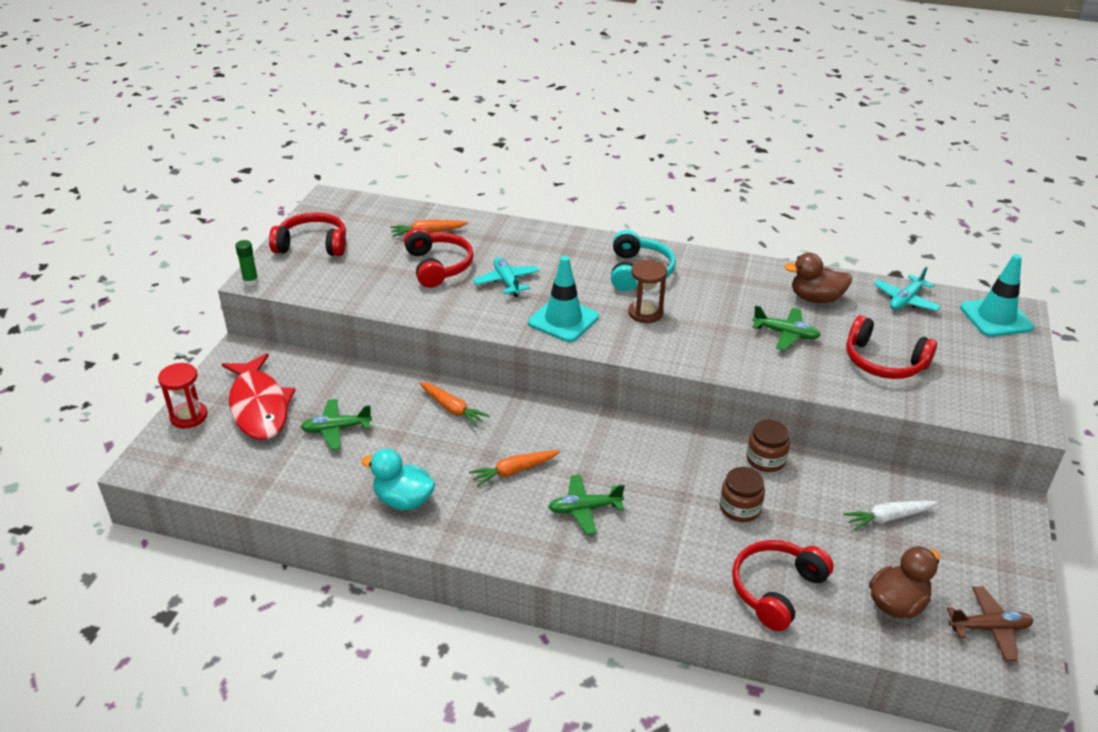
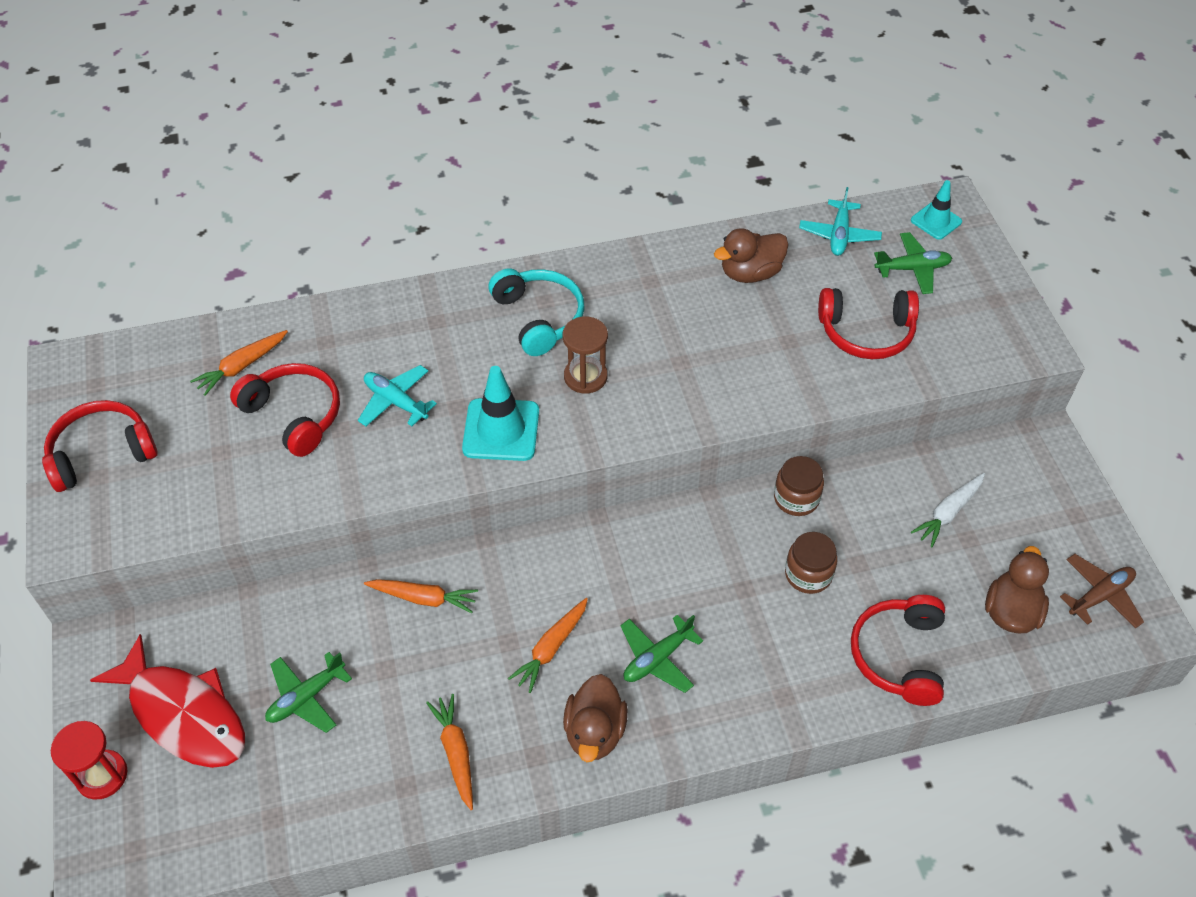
camera: 30 degrees left, 15 degrees up
(250, 281) = (62, 551): green glue stick -> none
(403, 500) = (456, 752): turquoise duck -> orange carrot
(505, 531) = (595, 732): none -> brown duck
(785, 334) = (750, 338): green plane -> green plane (912, 269)
(996, 317) = (936, 221): turquoise traffic cone -> turquoise traffic cone, size x0.62

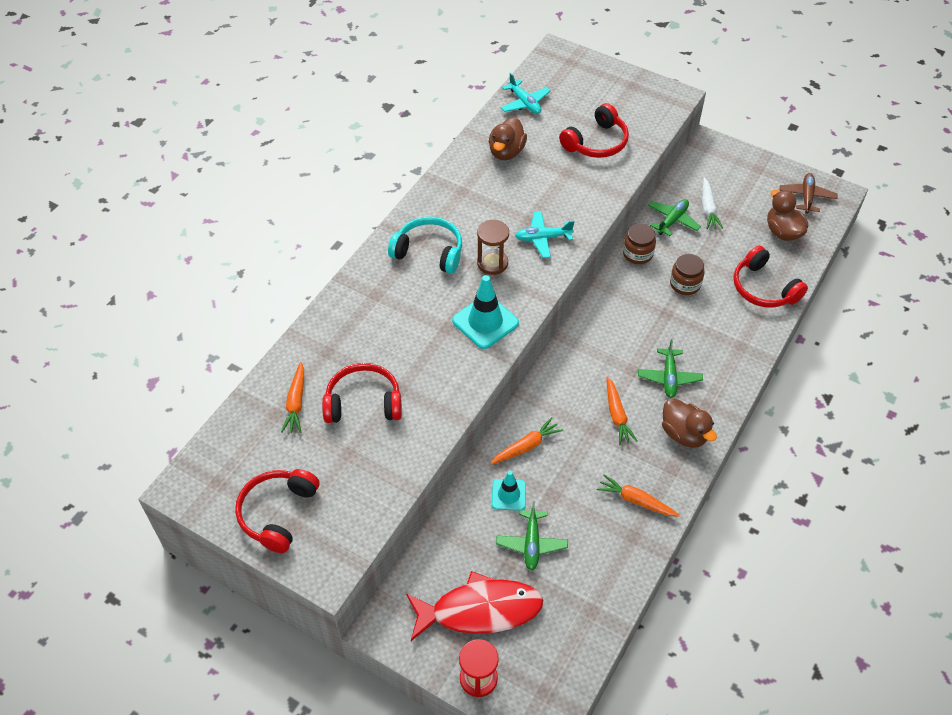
camera: 45 degrees left, 0 degrees up
(396, 402) = (411, 351): turquoise plane -> turquoise plane (543, 238)
(912, 269) = (579, 96): green plane -> green plane (672, 220)
(936, 221) = (561, 65): turquoise traffic cone -> turquoise traffic cone (508, 495)

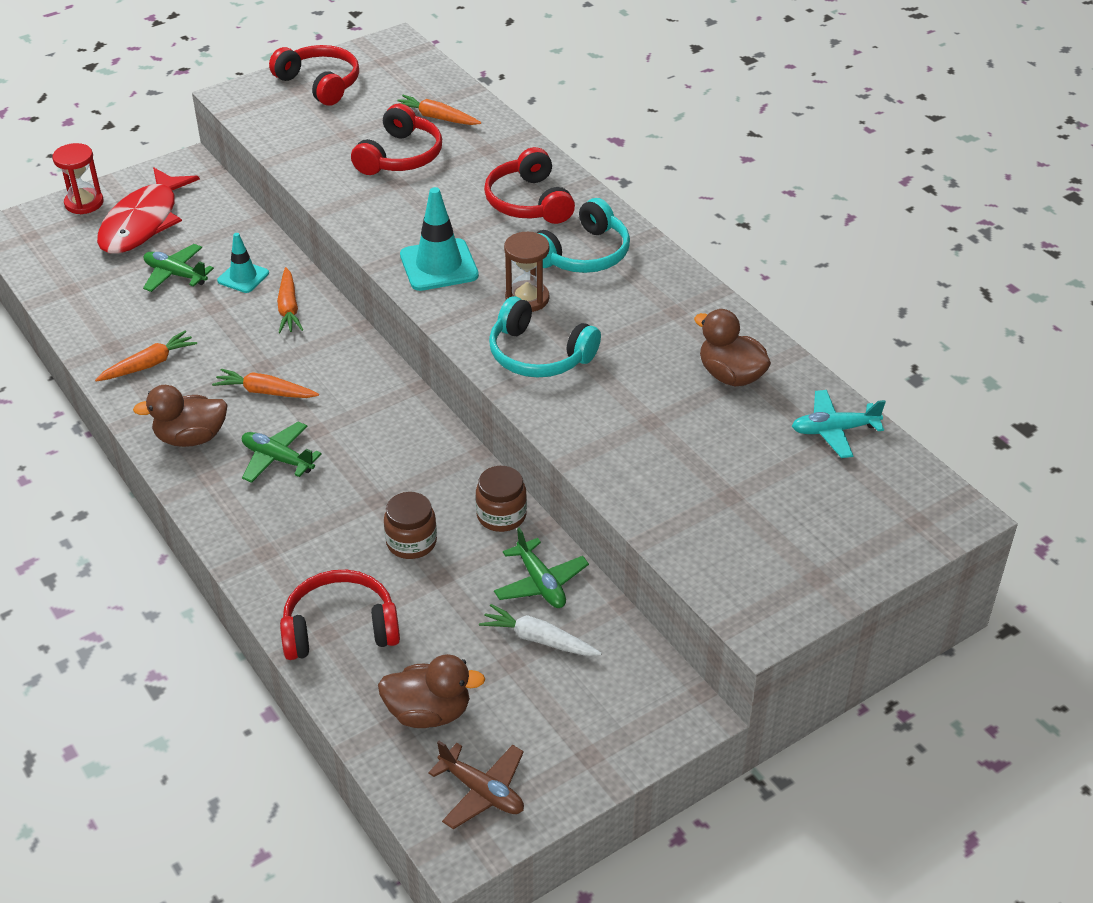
camera: 115 degrees right, 10 degrees down
(543, 238) = (538, 355): turquoise plane -> turquoise headphones
(596, 142) = (698, 477): red headphones -> red headphones (528, 202)

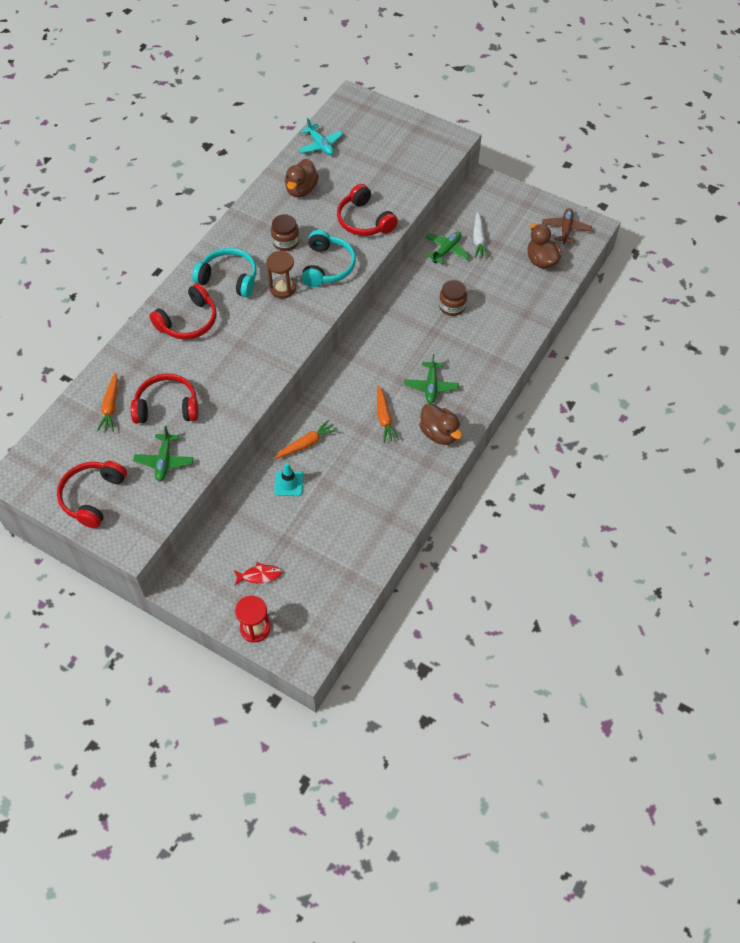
camera: 115 degrees left, 15 degrees up
(143, 222) = (259, 575): red fish -> red fish, size x0.44
(149, 364) = (394, 488): orange carrot -> none
(175, 274) = (305, 523): green plane -> green plane (164, 461)
(340, 628) = (519, 310): red headphones -> red headphones (364, 221)
(439, 265) = (273, 339): turquoise traffic cone -> none
(501, 515) = (413, 280): brown jar -> brown jar (285, 242)

